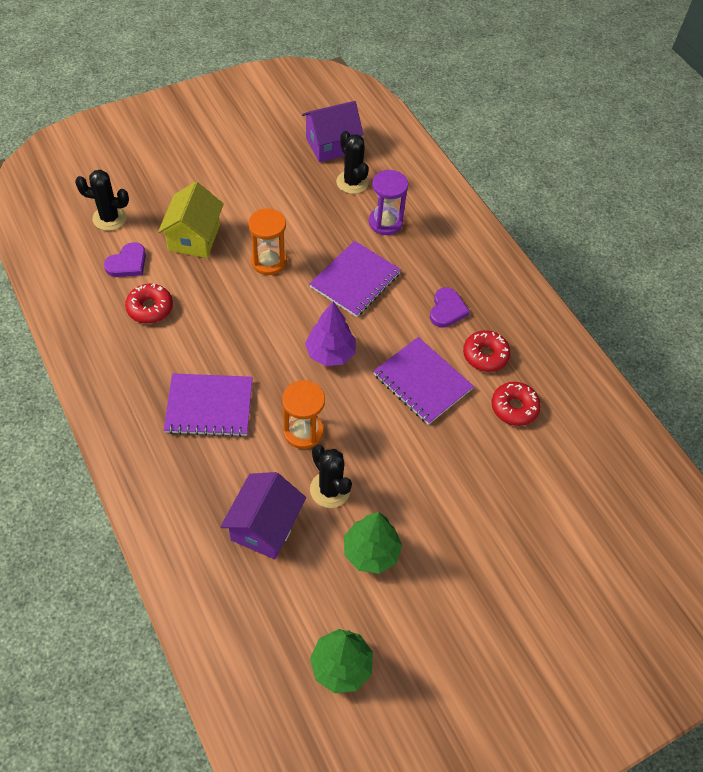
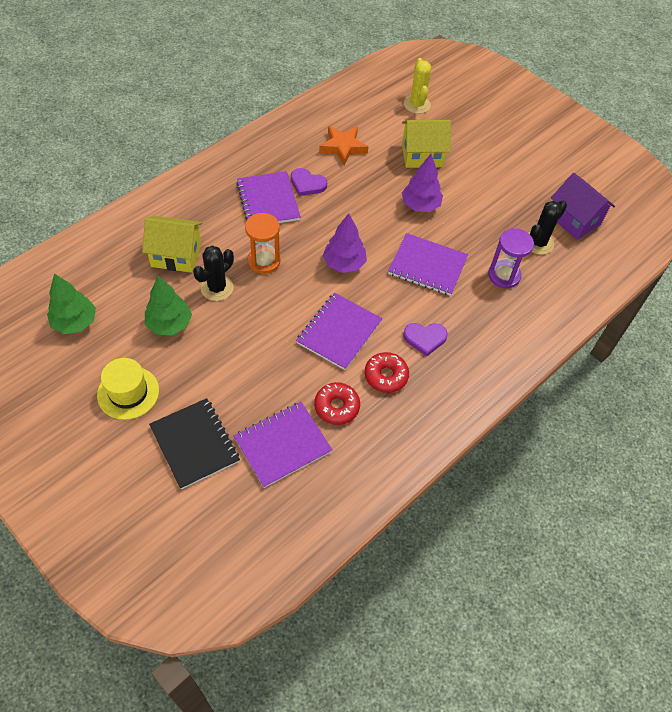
camera: 75 degrees right, 0 degrees up
(109, 218) = (417, 104): black cactus -> yellow cactus
(127, 263) = (379, 125): purple heart -> purple heart (307, 184)
(150, 308) = (343, 147): red donut -> orange star
(265, 526) = (176, 255): purple house -> yellow house
(269, 261) = (420, 205): orange hourglass -> purple tree
(459, 614) = (128, 392): none -> yellow hat
(538, 552) = (194, 444): none -> black notebook
(551, 467) = (282, 445): none -> purple notebook

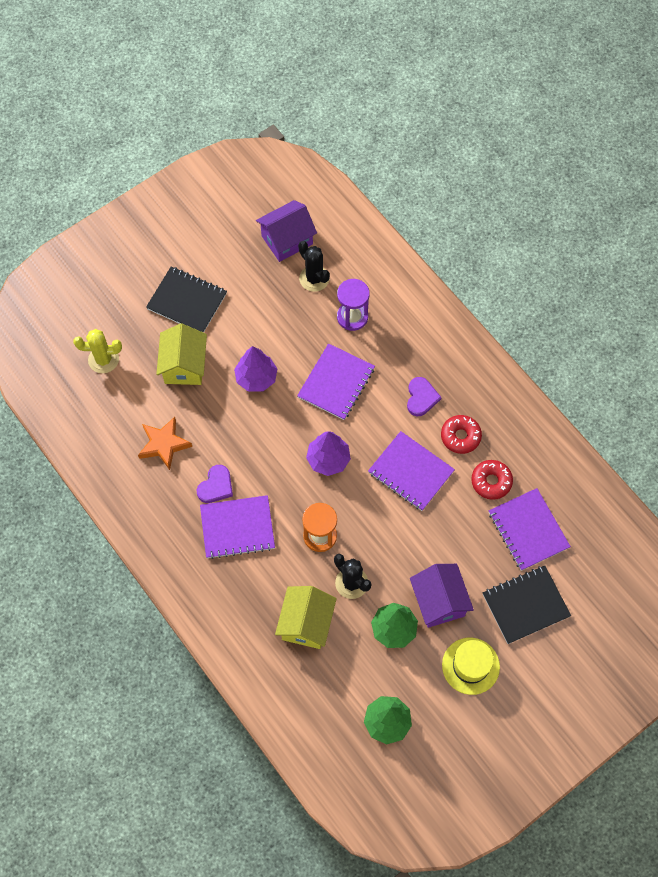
camera: 80 degrees left, 10 degrees up
(198, 362) = (439, 601): none -> purple house
(487, 153) = (187, 301): none -> black notebook

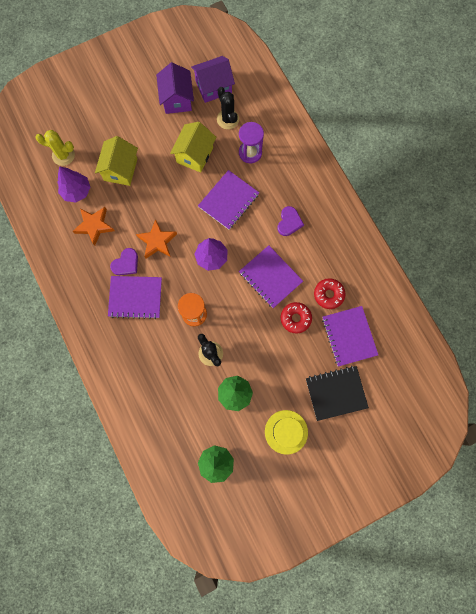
camera: 10 degrees right, 10 degrees up
(187, 301) = (132, 121): black notebook -> none
(252, 451) = (157, 241): none -> orange star
(256, 378) = (171, 187): purple tree -> purple tree (76, 191)
(306, 623) = (171, 378): yellow house -> yellow house (195, 155)
(439, 601) = (272, 379): purple house -> purple house (177, 99)
(460, 436) = (312, 256): red donut -> red donut (295, 318)

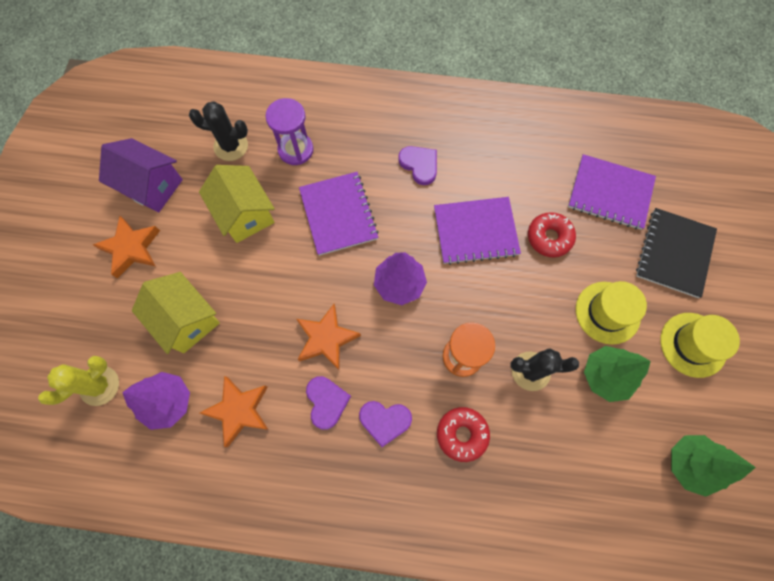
camera: 55 degrees left, 5 degrees down
(135, 297) = (385, 421): purple notebook -> purple heart
(138, 116) = (131, 248): none -> orange star
(213, 87) = (174, 134): purple house -> none
(272, 375) = (607, 312): none -> yellow hat
(328, 294) = (543, 182): red donut -> red donut (462, 434)

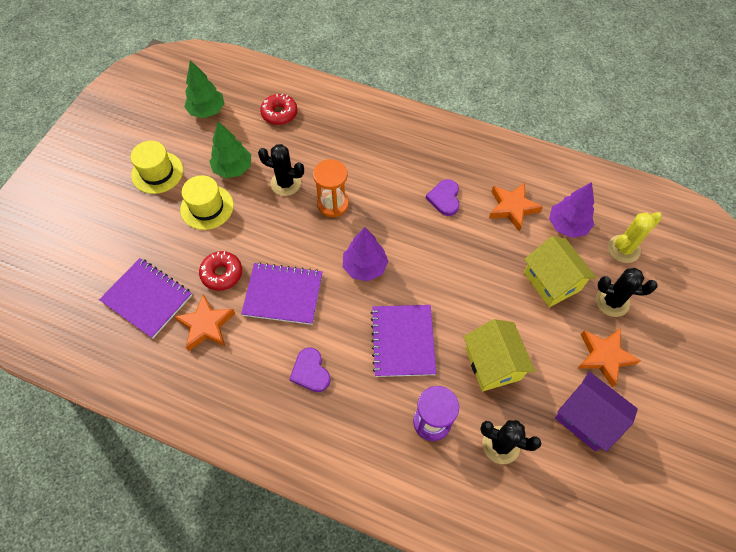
camera: 165 degrees left, 10 degrees down
(119, 312) = (612, 301): none -> black cactus
(326, 339) = (436, 240): orange star -> orange star (206, 325)
(385, 421) = (404, 178): purple heart -> none
(462, 434) = (351, 158): red donut -> red donut (279, 113)
(674, 253) = (126, 236): black notebook -> none

